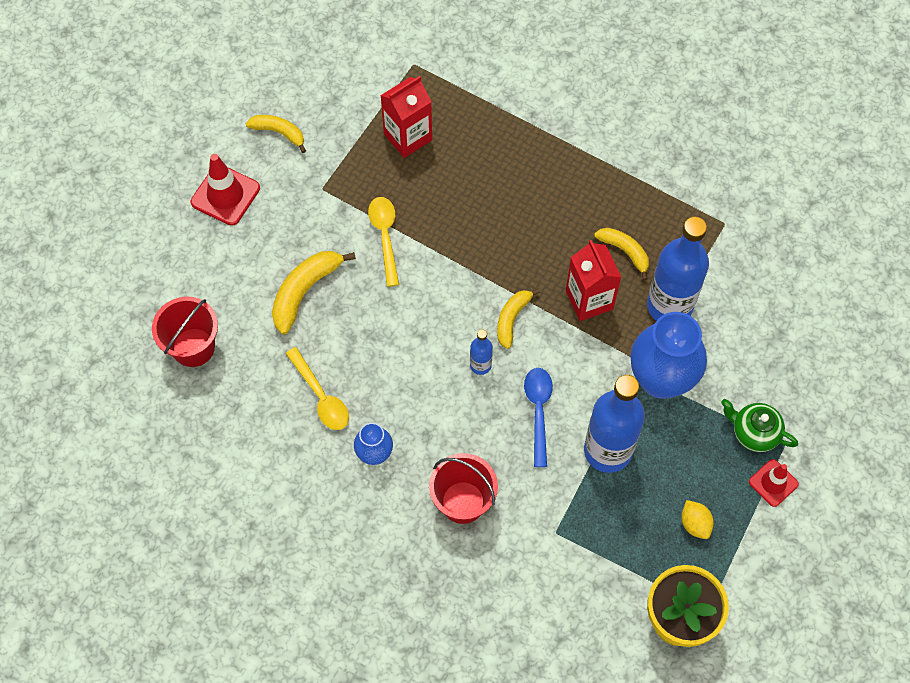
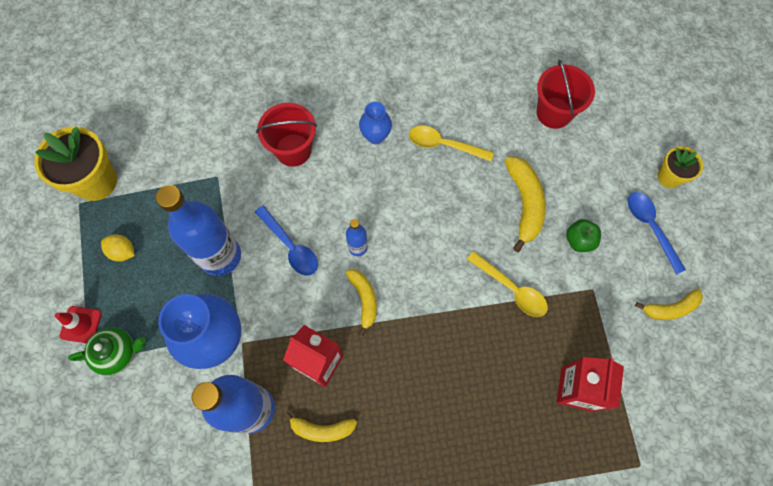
camera: 140 degrees right, 5 degrees up
(163, 219) = (669, 177): none -> yellow flower pot
(225, 195) = (650, 228): red traffic cone -> blue spoon
(292, 229) = (579, 240): none -> green apple

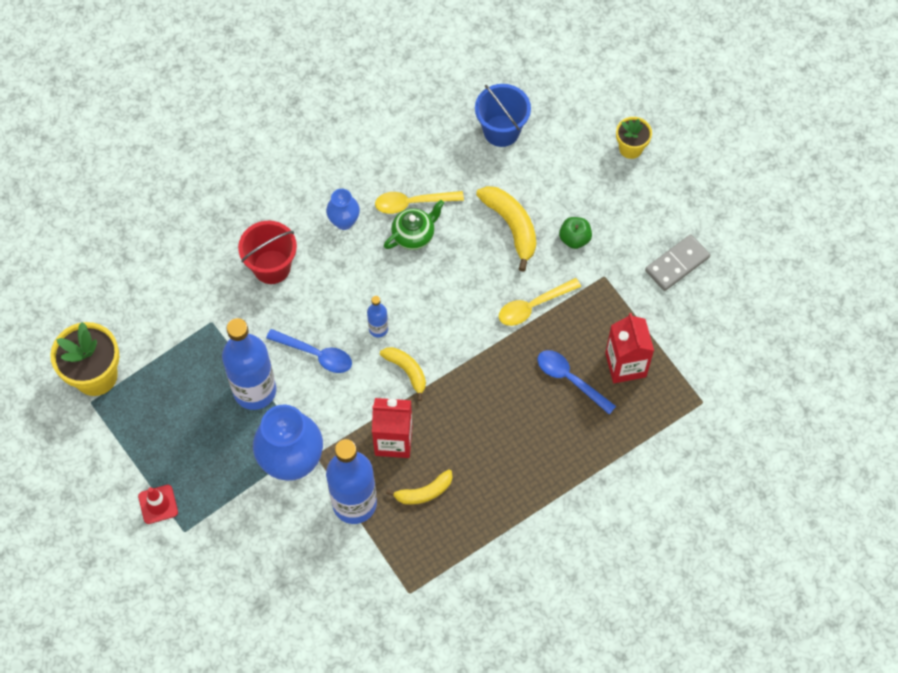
camera: 25 degrees left, 5 degrees down
(118, 353) = (207, 512): green teapot -> green teapot (414, 235)
(123, 252) = (160, 426): yellow lemon -> none
(511, 289) = (533, 306): yellow spoon -> yellow spoon turned 135 degrees clockwise
(554, 113) = (501, 131): red bucket -> blue bucket
(650, 228) = (632, 201): blue spoon -> blue spoon (570, 379)
(670, 308) = (677, 264): yellow banana -> grey domino

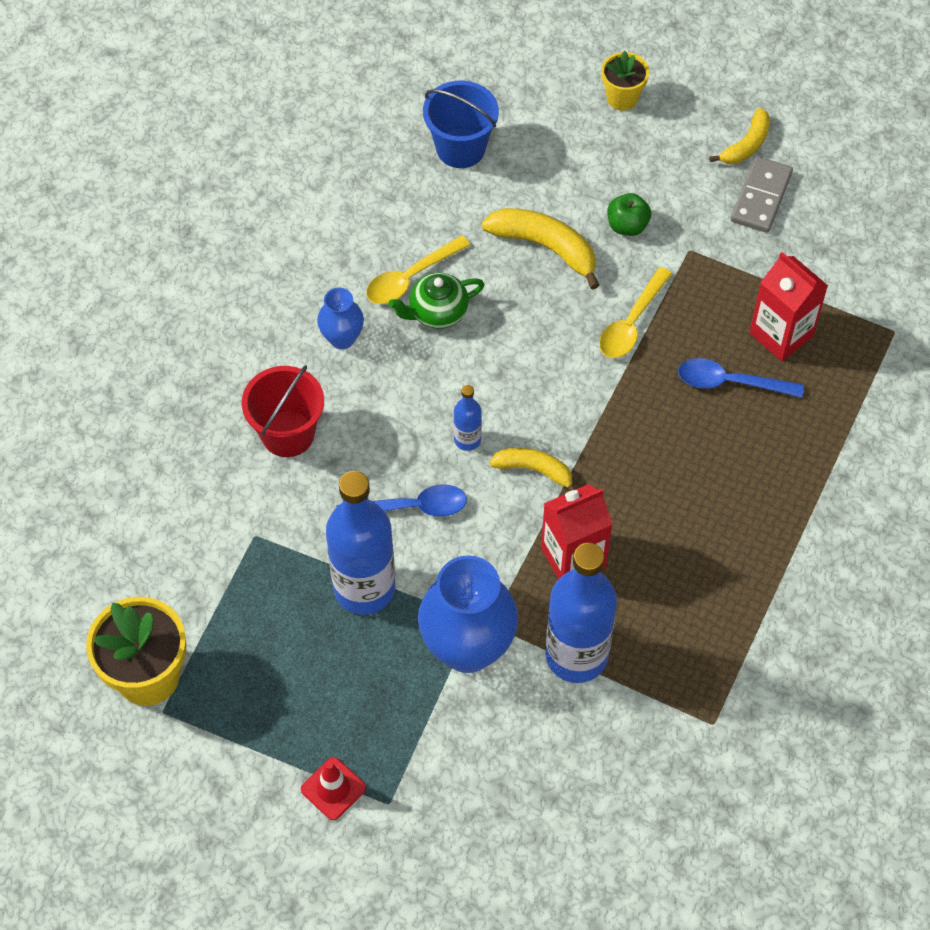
camera: 30 degrees left, 5 degrees down
(414, 235) = (437, 312): green teapot -> green teapot turned 135 degrees counterclockwise
(424, 492) = (650, 598): yellow banana -> yellow banana (746, 145)

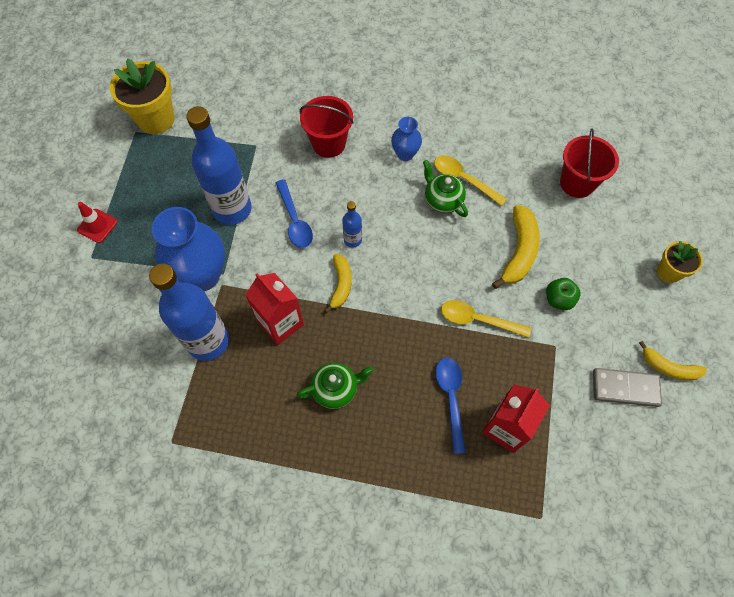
camera: 75 degrees right, 5 degrees up
(460, 148) = (577, 183): blue bucket -> red bucket
(686, 510) = (336, 389): none -> green teapot

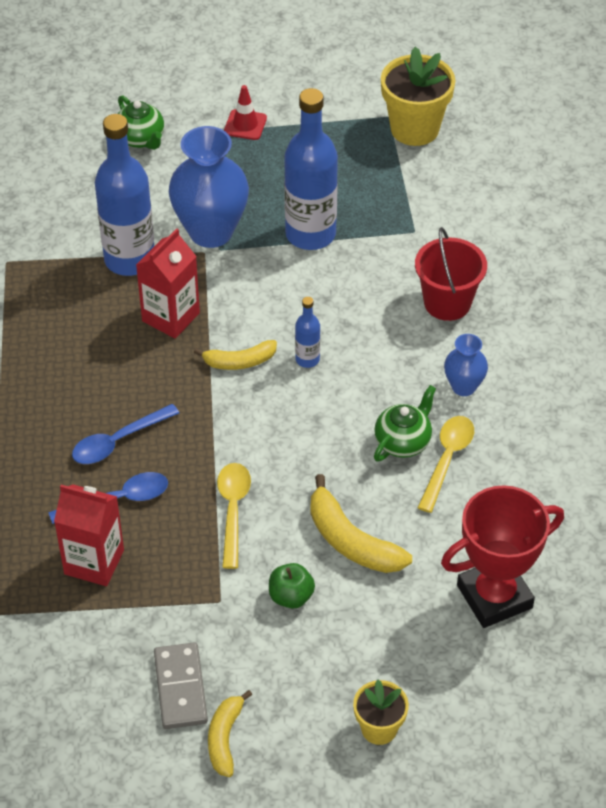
camera: 75 degrees right, 15 degrees down
(294, 220) = (316, 296): blue spoon -> blue spoon (118, 441)
(336, 389) = (101, 387): green teapot -> green teapot (141, 139)
(518, 251) = (351, 540): yellow banana -> yellow banana turned 45 degrees clockwise
(577, 183) = (494, 596): red bucket -> red trophy

